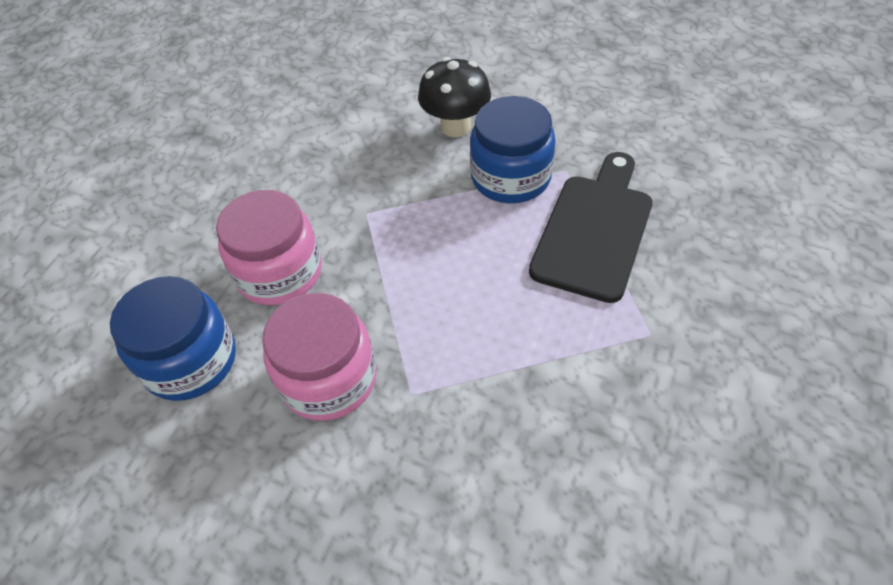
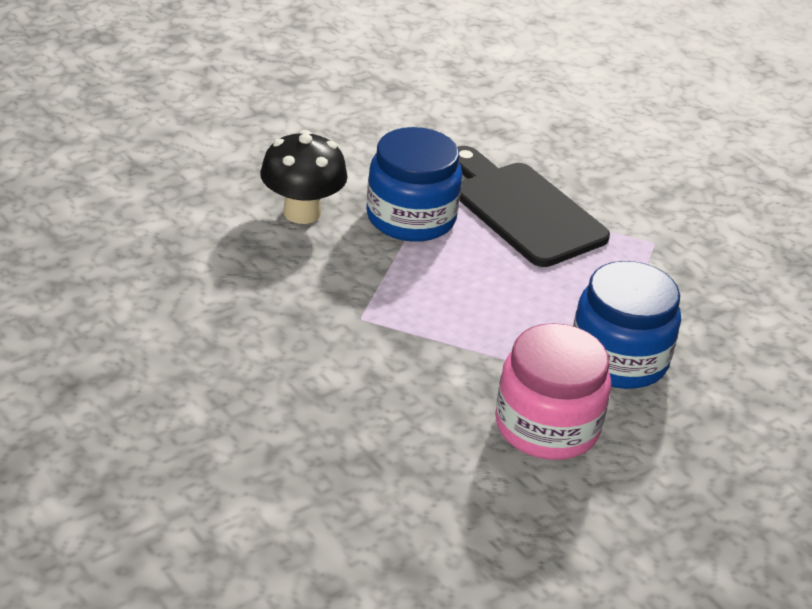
camera: 65 degrees left, 15 degrees down
(190, 361) = (442, 508): blue jar -> blue jar (618, 359)
(279, 272) = (382, 405): pink jar -> none

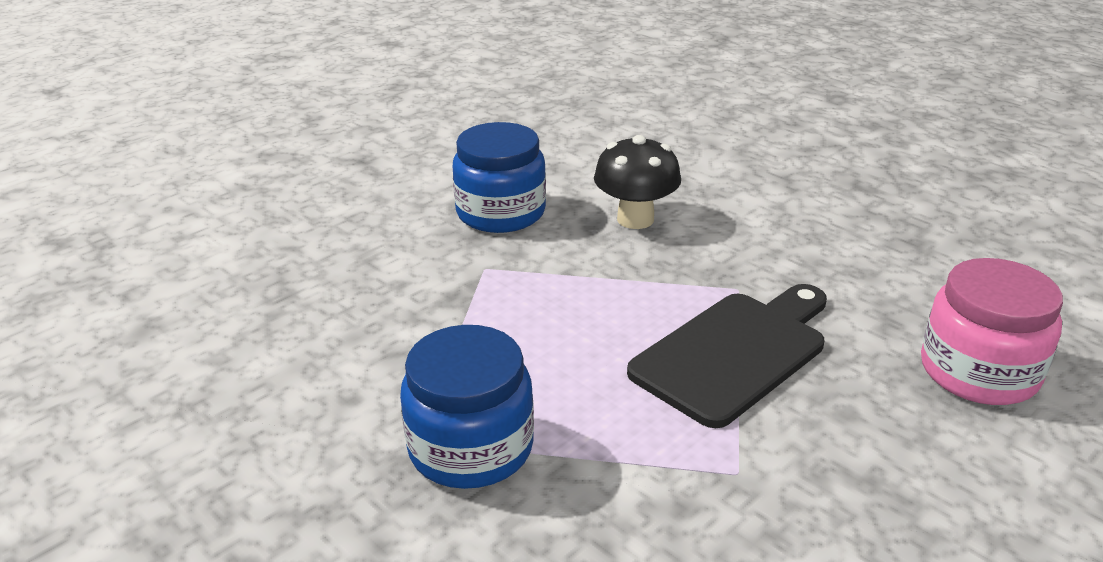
camera: 85 degrees right, 5 degrees down
(411, 218) = (667, 279): blue jar -> blue jar (501, 213)
(547, 426) = (341, 397): pink jar -> pink jar (978, 372)

